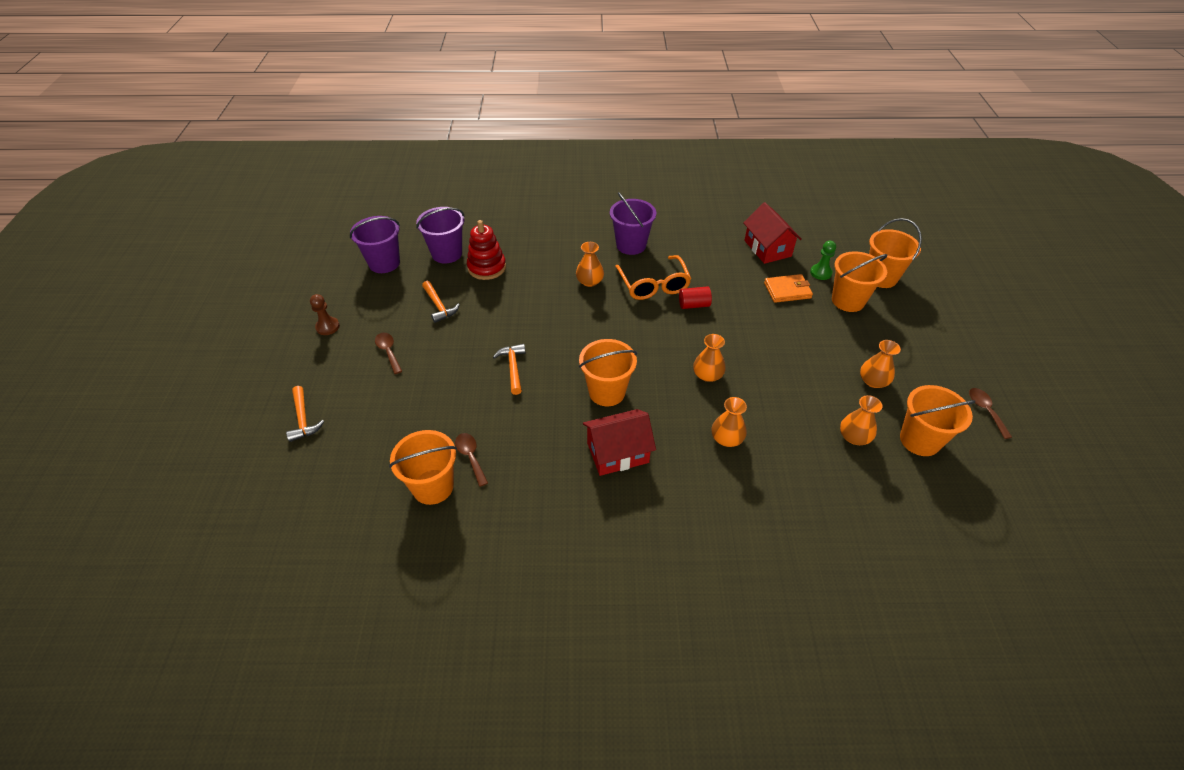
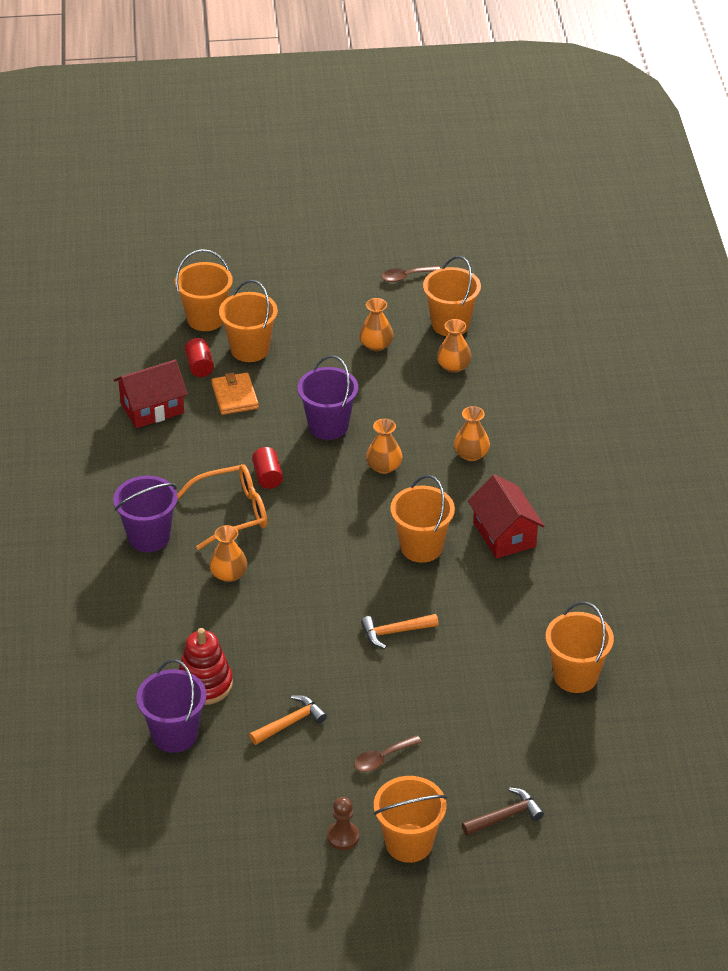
camera: 95 degrees left, 5 degrees down
(303, 419) = (505, 816): orange hammer -> brown hammer
(305, 360) = (409, 843): none -> orange bucket
(384, 263) = (200, 805): purple bucket -> purple bucket (328, 426)
(470, 457) = (531, 651): brown spoon -> none
(820, 273) = (199, 366): green pawn -> red cylinder

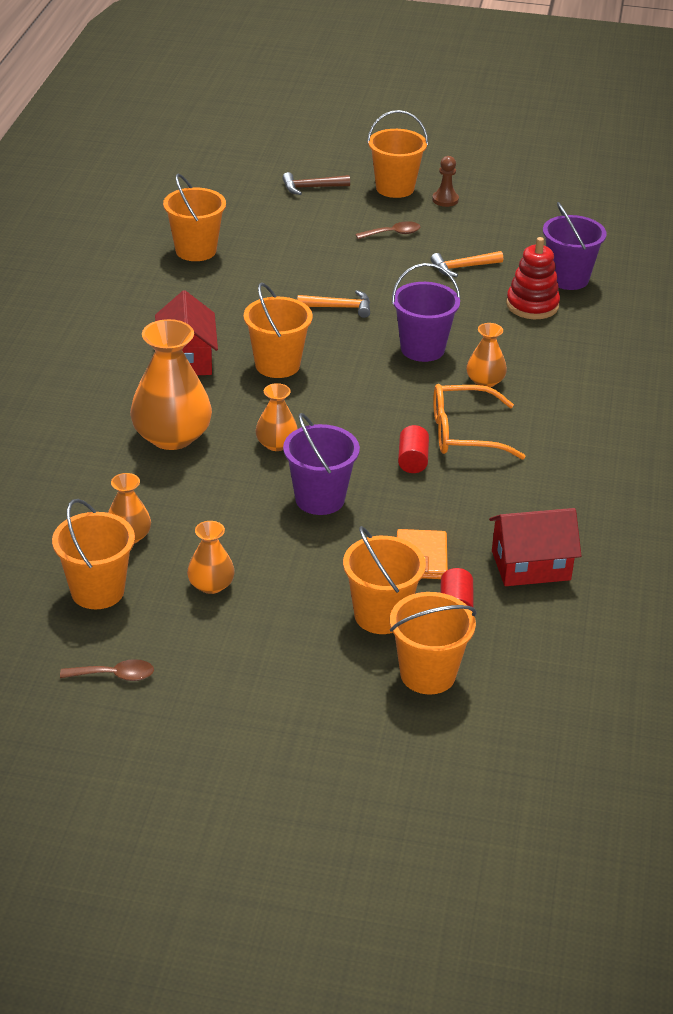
camera: 165 degrees left, 5 degrees down
(149, 537) = (562, 429): purple bucket -> purple bucket (422, 349)
(471, 454) = (172, 436): orange vase -> orange vase, size x1.90

